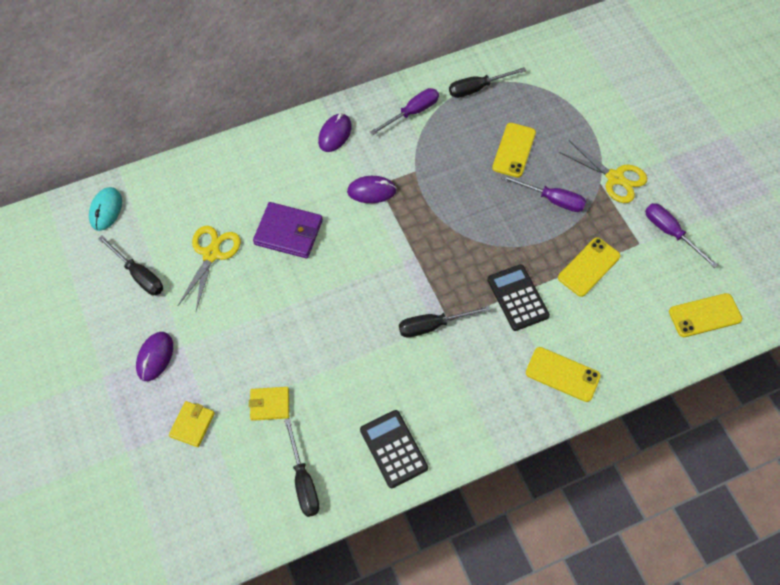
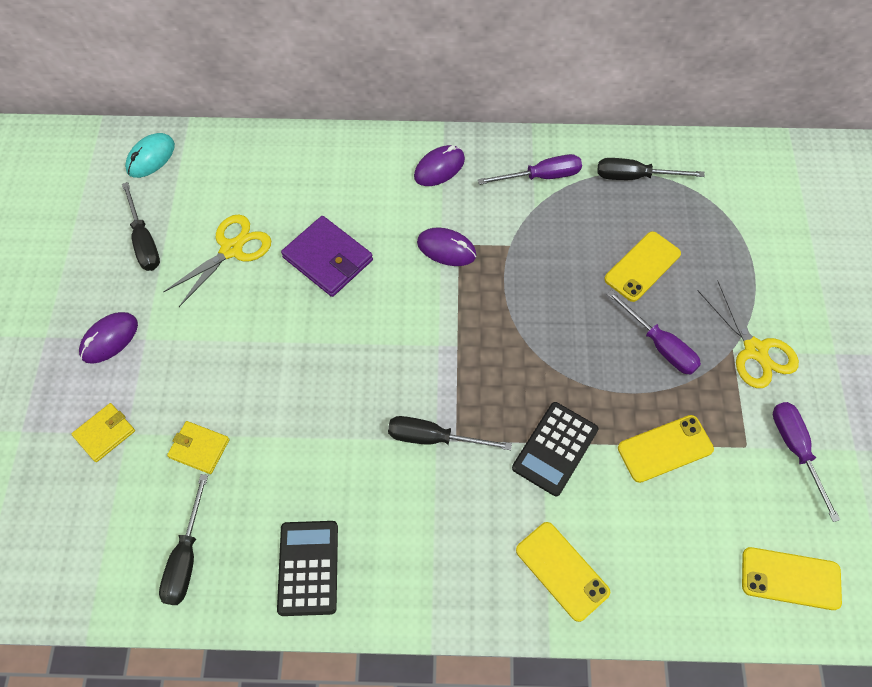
camera: 25 degrees right, 0 degrees up
(517, 297) = (555, 448): black calculator -> black calculator turned 150 degrees counterclockwise

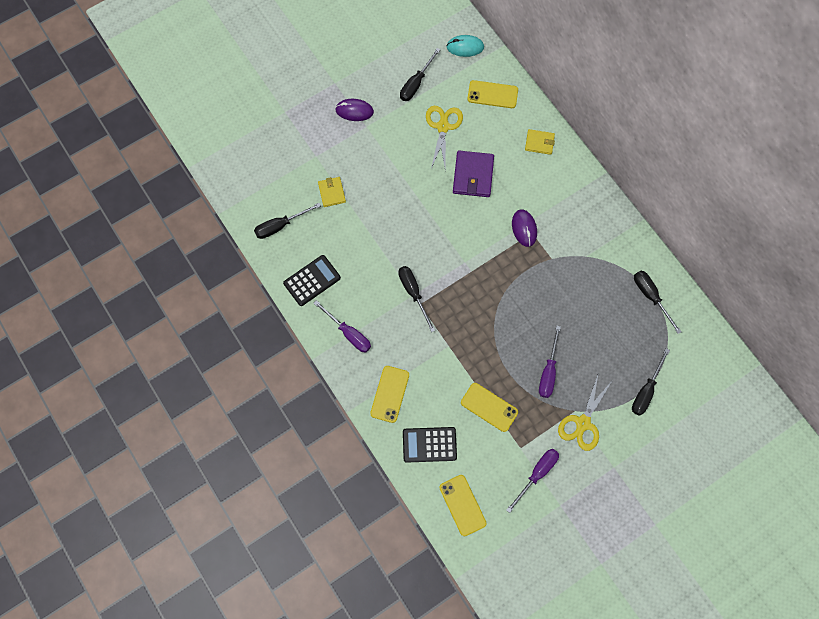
camera: 55 degrees right, 10 degrees up
(105, 433) = (309, 147): yellow wallet -> yellow wallet (539, 143)
(232, 249) = (443, 127): yellow scissors -> yellow scissors turned 90 degrees counterclockwise
(439, 168) = (573, 191): purple mouse -> none
(541, 176) = (610, 247): purple screwdriver -> purple screwdriver (348, 333)
(555, 448) = (449, 353): black calculator -> black calculator (429, 444)
(642, 266) = (591, 335): yellow phone -> yellow phone (492, 94)
(753, 256) = (646, 390): none -> black screwdriver

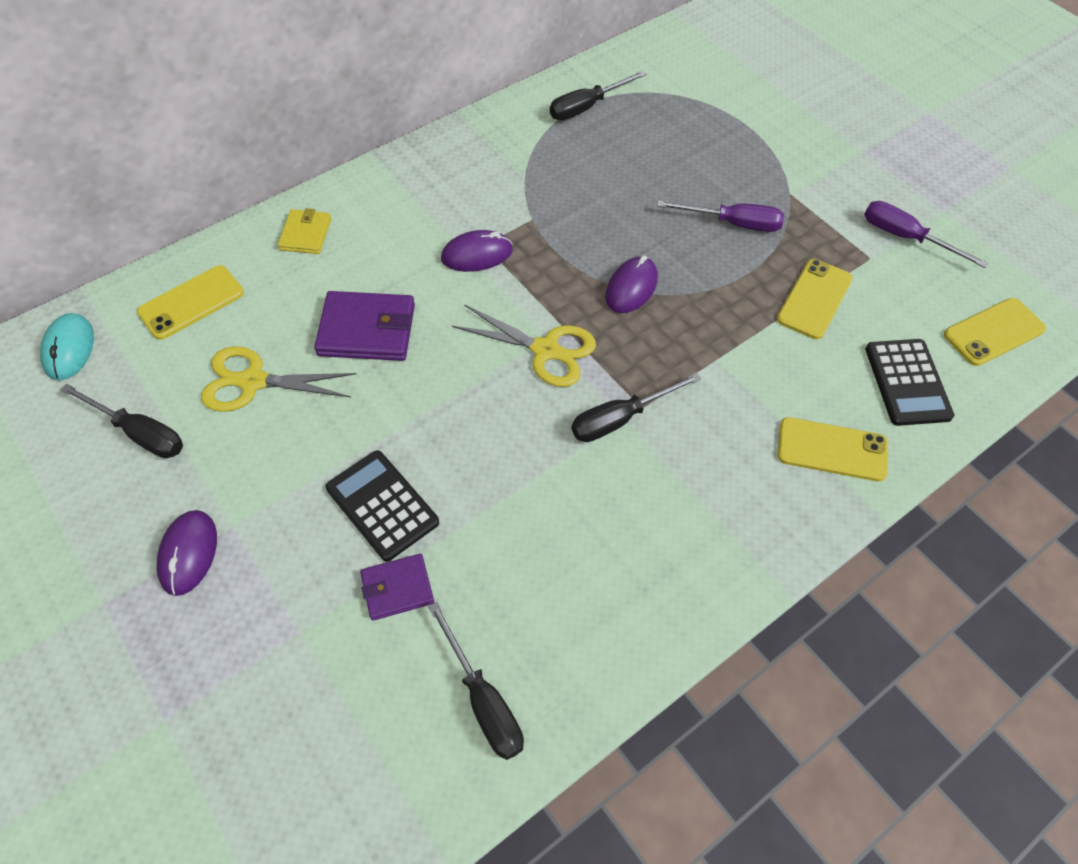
camera: 95 degrees left, 15 degrees down
(312, 280) = (616, 614): black calculator -> black calculator (382, 505)
(332, 192) = (397, 588): yellow wallet -> purple wallet
(348, 333) = (724, 531): purple screwdriver -> none
(492, 94) = (191, 303): yellow phone -> yellow phone turned 45 degrees clockwise
(499, 307) = (631, 287): none -> purple mouse
(583, 423) = (807, 184): yellow scissors -> yellow scissors (546, 350)
(646, 390) = (737, 116): black screwdriver -> none

